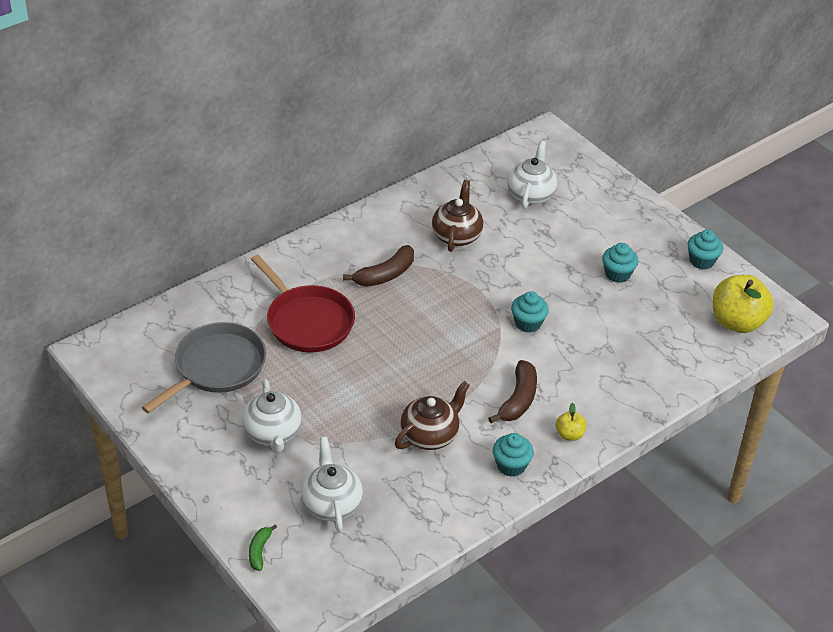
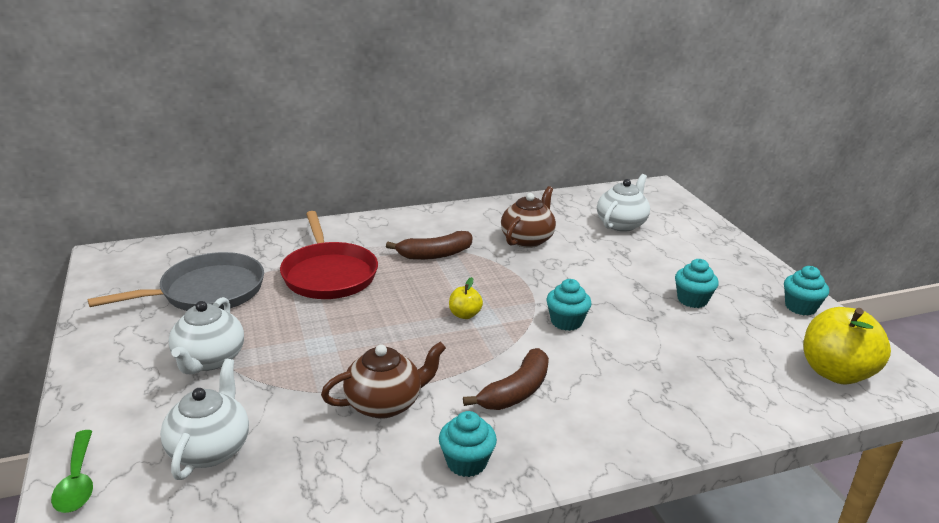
camera: 20 degrees right, 15 degrees down
(259, 551) = (77, 481): green banana -> green spoon
(569, 434) = (564, 445): yellow apple -> yellow apple (464, 315)

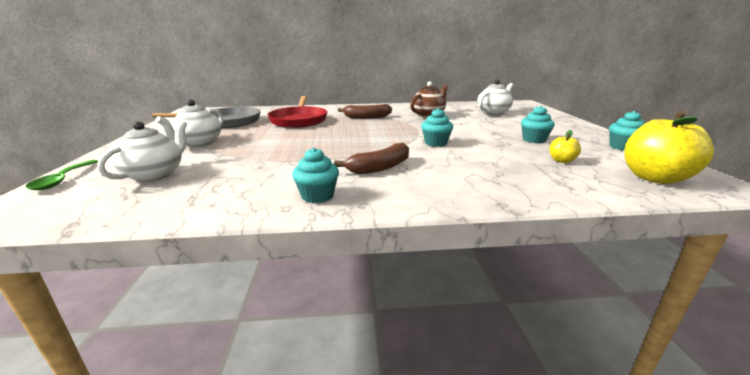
camera: 15 degrees right, 5 degrees down
(385, 403) = (285, 165): brown teapot -> none
(464, 315) = (368, 137): yellow apple -> yellow apple (561, 161)

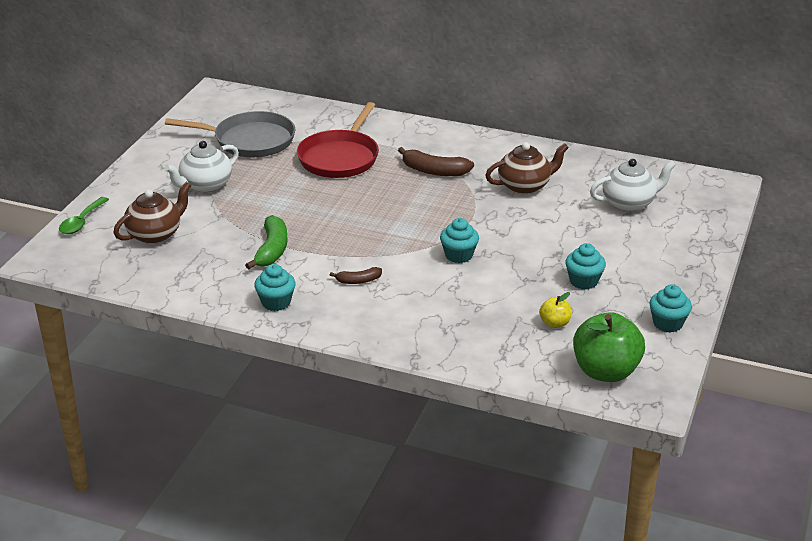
camera: 25 degrees right, 10 degrees up
(155, 174) = (155, 234): white teapot -> brown teapot
(283, 164) = (272, 250): none -> green banana
(380, 167) = (358, 281): brown banana -> brown banana, size x0.58
(654, 178) = (605, 371): yellow apple -> green apple

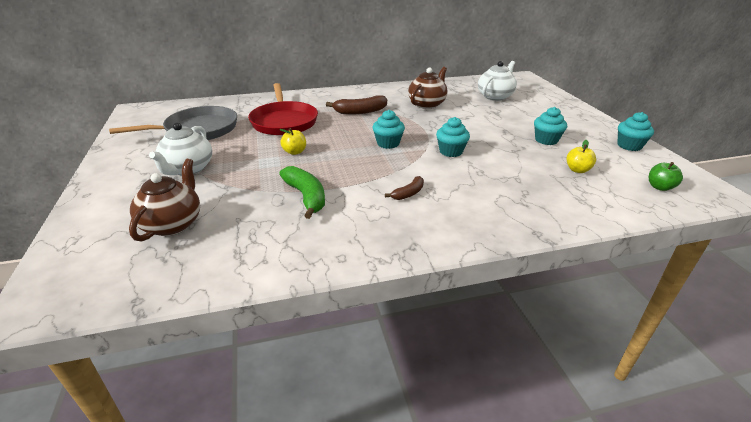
camera: 35 degrees left, 0 degrees up
(82, 221) = (69, 241): green spoon -> none
(276, 302) = (364, 239): turquoise cupcake -> turquoise cupcake (388, 143)
(311, 200) = (294, 152): none -> yellow apple
(605, 371) = (660, 187): green apple -> green apple, size x0.47

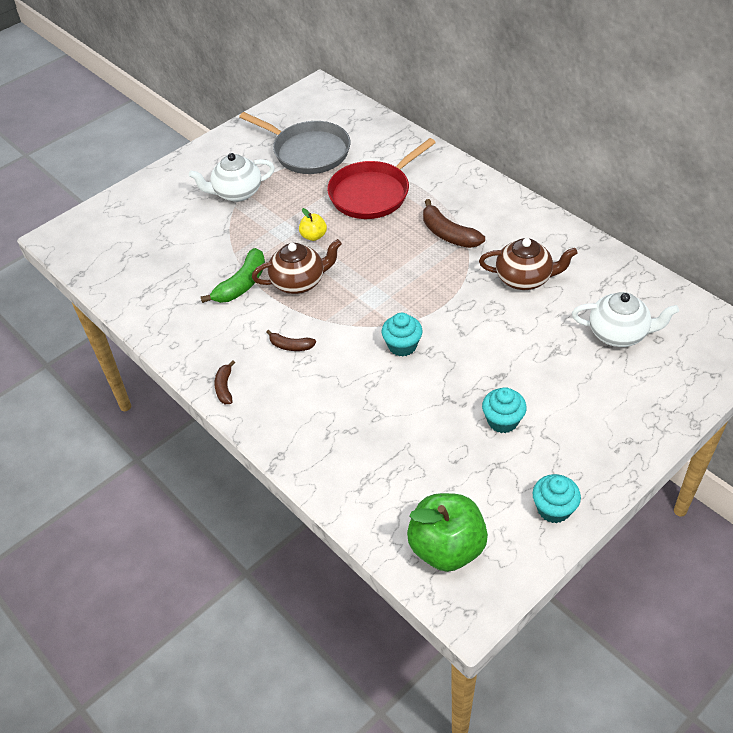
camera: 65 degrees right, 15 degrees up
(173, 224) = (161, 236): brown teapot -> brown teapot (299, 282)
(388, 143) = (383, 291): turquoise cupcake -> none
(430, 241) = (225, 387): none -> brown banana
(577, 170) = (437, 465): yellow apple -> none
(660, 187) = (446, 548): green apple -> green apple, size x2.11

